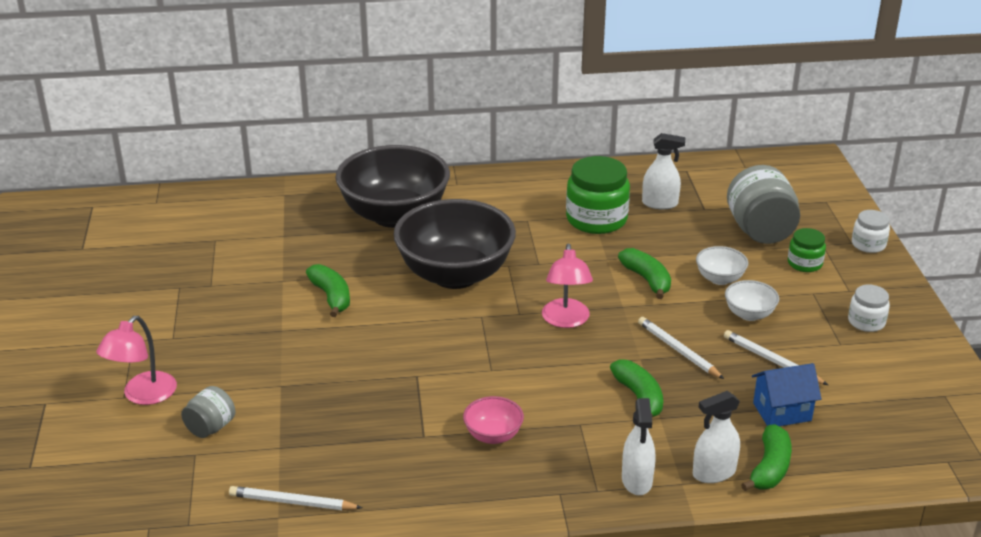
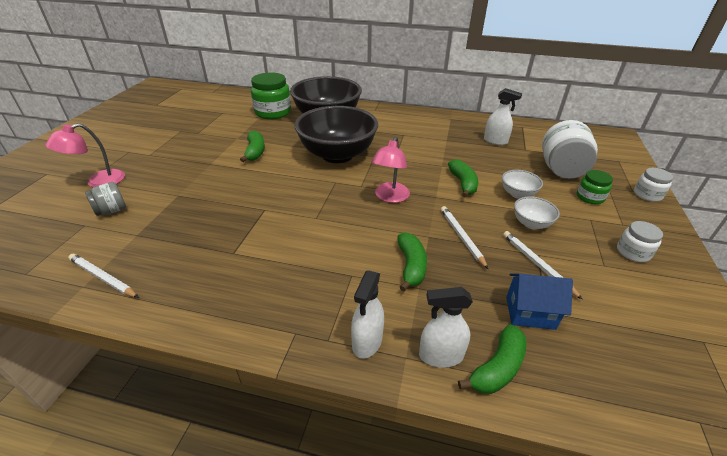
camera: 20 degrees right, 5 degrees up
(493, 435) = (281, 266): pink bowl -> none
(596, 219) = (448, 142): green jar -> green jar (273, 112)
(760, 231) = (561, 169): grey jar -> white jar

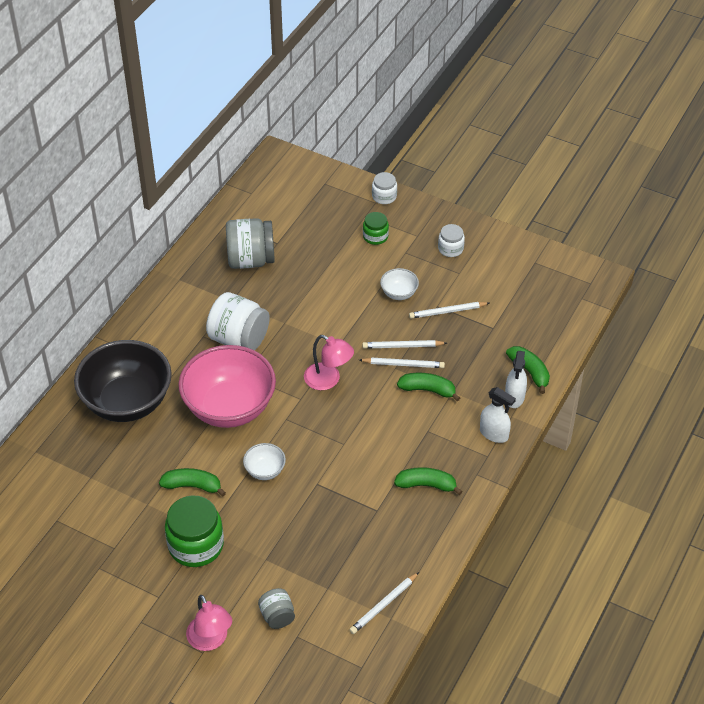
camera: 75 degrees left, 10 degrees up
(273, 112) = (82, 460): green jar -> green jar (196, 545)
(337, 155) = (229, 407): black bowl -> pink bowl
(437, 241) = (403, 364): none -> white pencil
(463, 183) = (323, 317): green banana -> green banana (426, 485)
(495, 141) = (250, 260): white spray bottle -> grey jar
(517, 194) = (354, 284): white bowl -> white bowl (265, 470)
(530, 312) = (492, 336): blue house -> none
(561, 169) = (325, 233): white jar -> white jar (239, 339)

